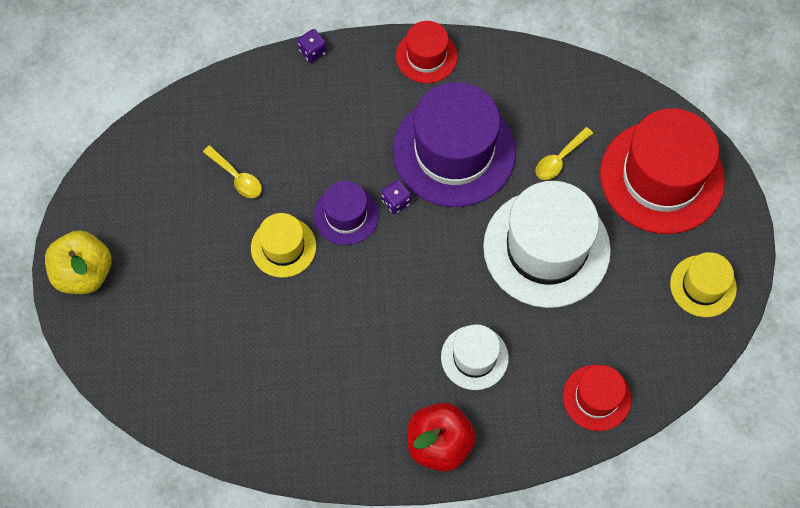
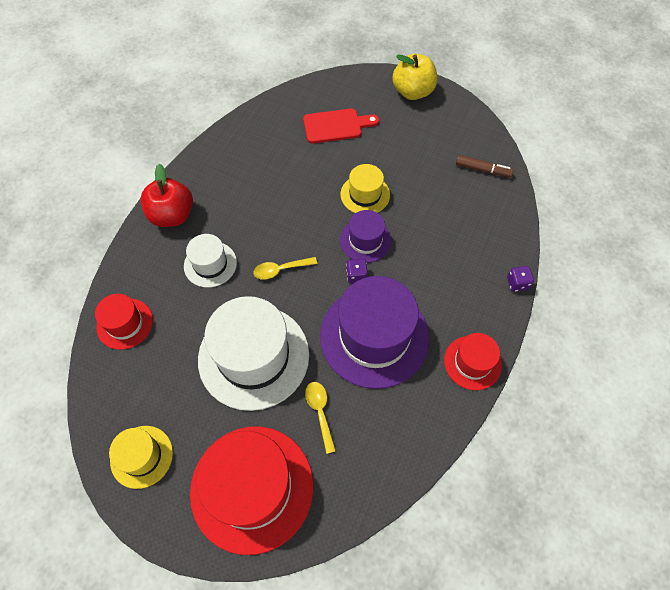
camera: 120 degrees right, 5 degrees down
(175, 141) = (483, 170): none -> brown marker
(194, 335) = (336, 126): none -> red cutting board
(236, 177) = (434, 191): yellow spoon -> yellow spoon (280, 270)

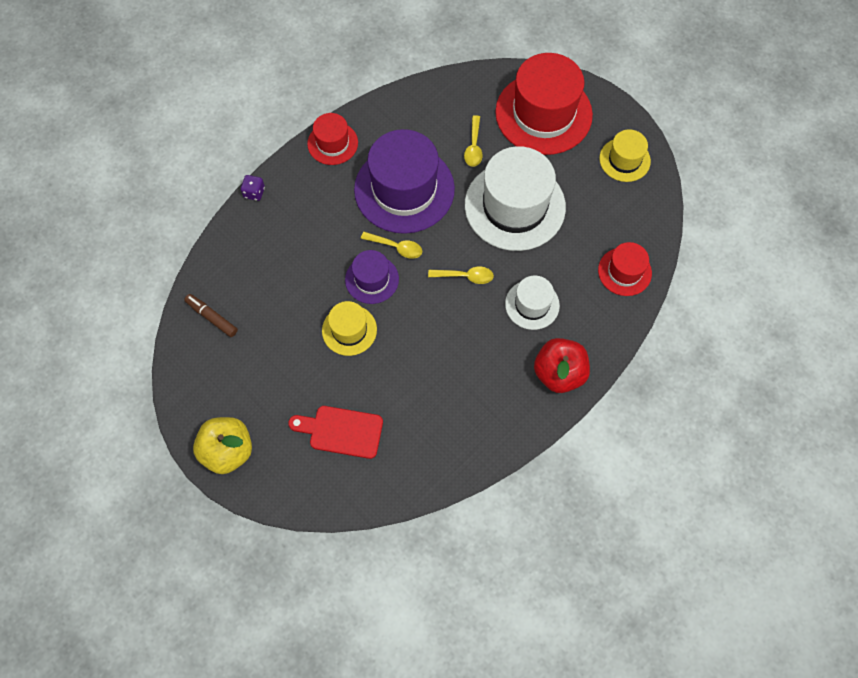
camera: 160 degrees left, 5 degrees up
(356, 276) = (396, 247): purple dice -> yellow spoon

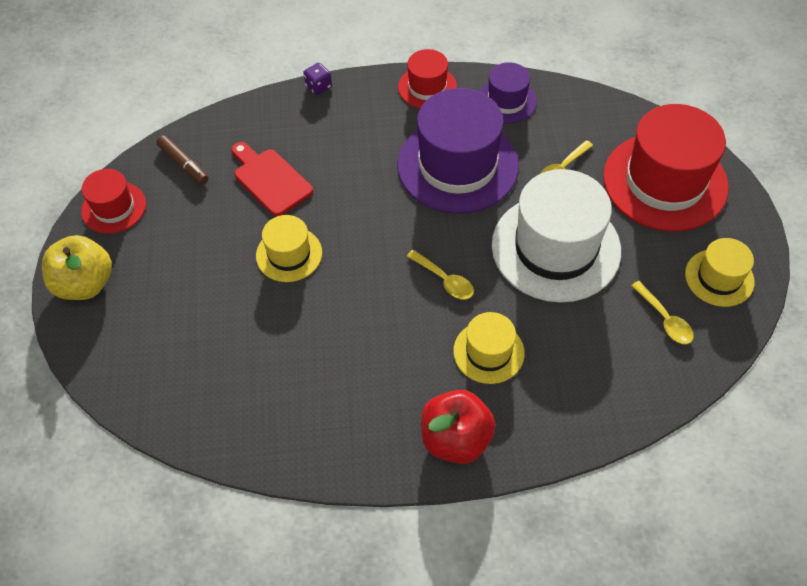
camera: 40 degrees right, 10 degrees down
(212, 317) = (183, 164): brown marker -> brown marker turned 150 degrees clockwise
(341, 431) = (195, 339): red cutting board -> red cutting board (270, 180)
(372, 279) = (352, 224): purple hat -> purple hat (506, 101)
(396, 247) = (402, 210): yellow spoon -> yellow spoon (665, 319)
(532, 304) = (488, 352): white hat -> yellow hat
(624, 271) = (621, 388): red hat -> red hat (114, 207)

